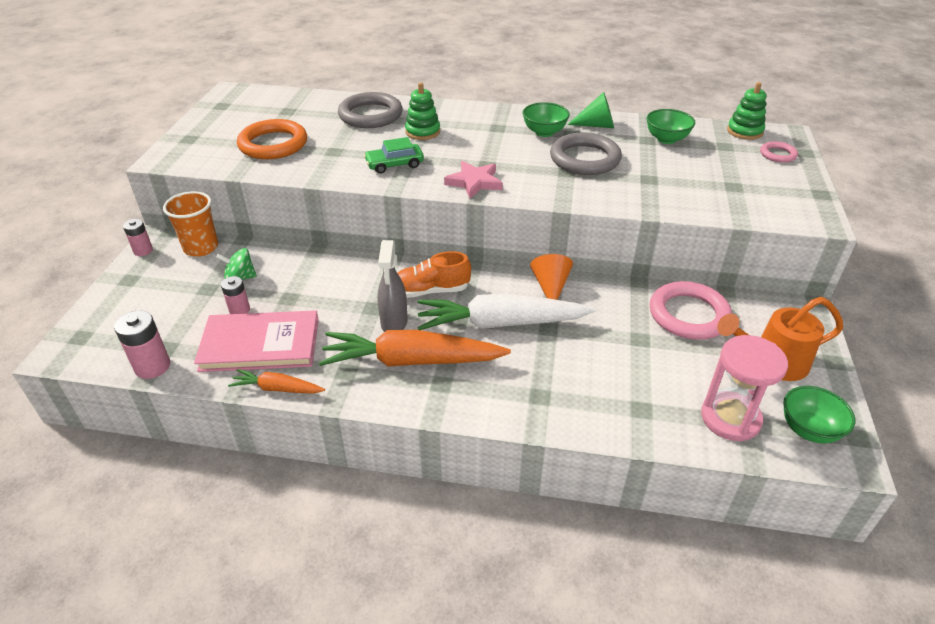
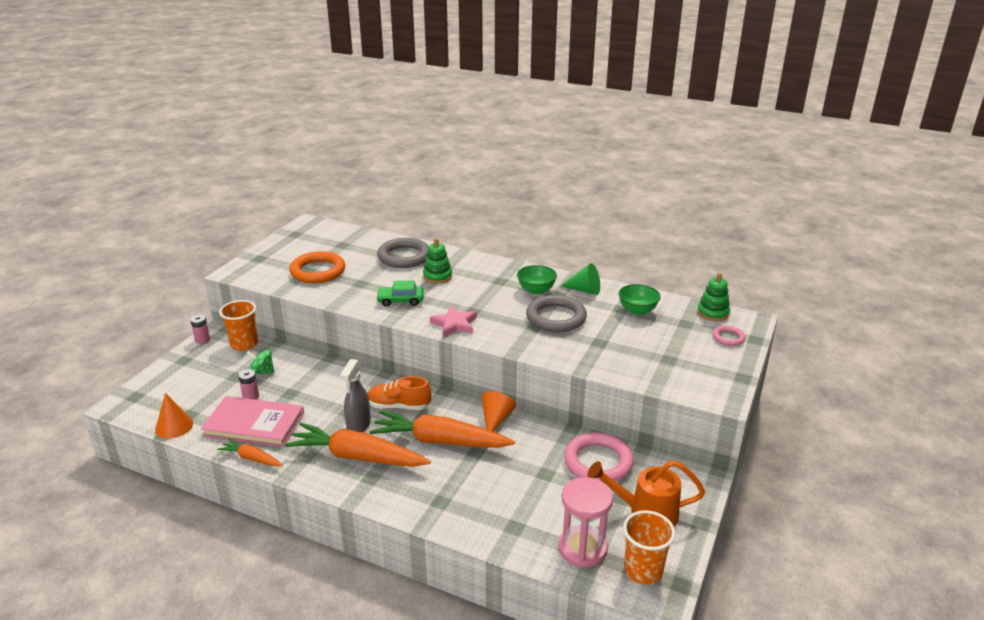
camera: 15 degrees right, 10 degrees down
(152, 366) = (174, 426): pink battery -> orange cone
(500, 323) = (439, 441): white carrot -> orange carrot
(809, 430) = (643, 570): green bowl -> orange cup

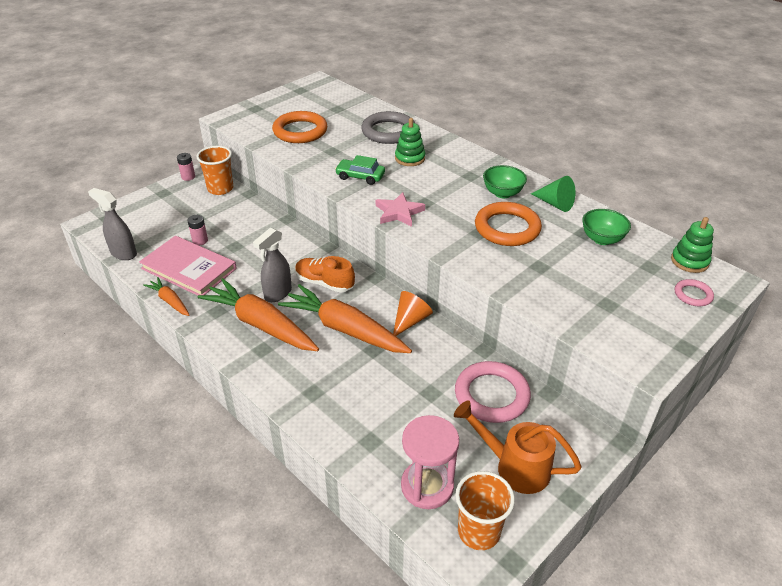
camera: 20 degrees right, 10 degrees up
(174, 426) = (123, 253): orange cone -> grey spray bottle
(262, 372) = (221, 219): green spinning top -> none
(556, 317) = (507, 228): grey ring -> orange ring

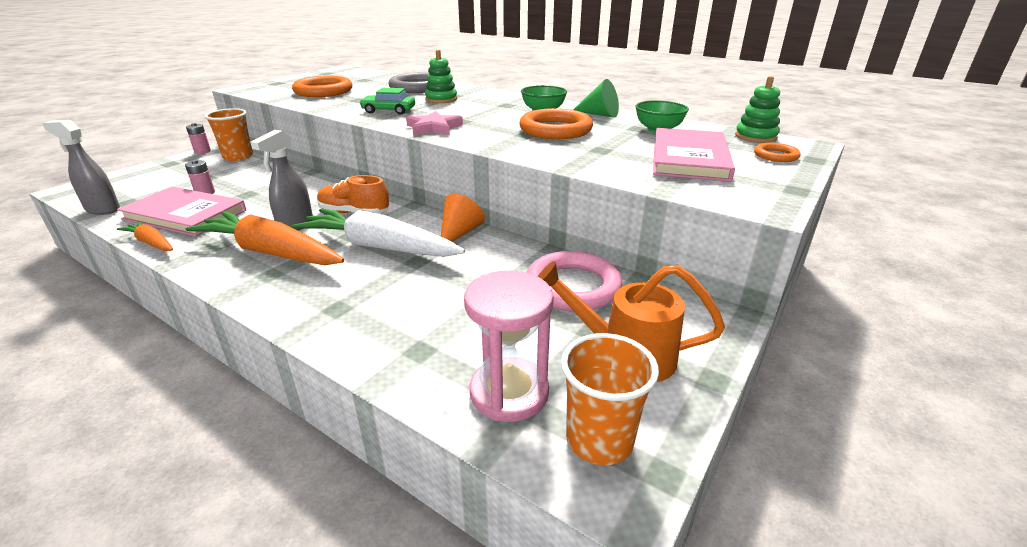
camera: 10 degrees left, 10 degrees down
(344, 329) = (379, 247): orange carrot -> white carrot
(613, 290) = (689, 158): none -> pink book
(693, 295) = (775, 156): pink ring -> orange ring

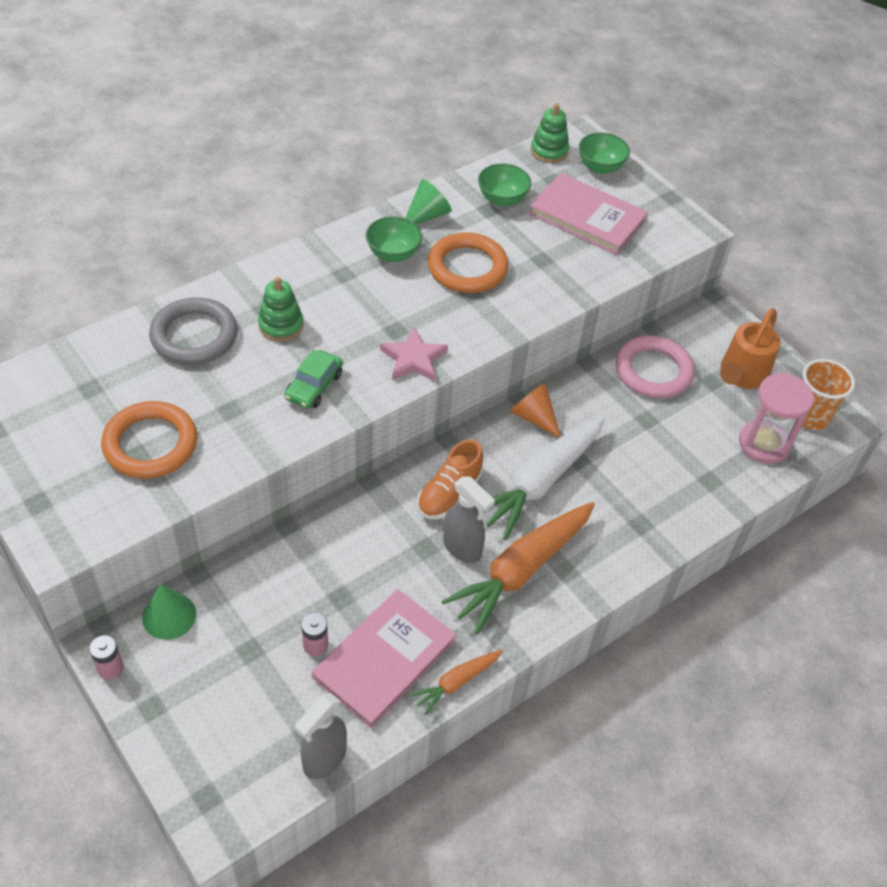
camera: 75 degrees left, 20 degrees up
(238, 157) = (169, 616): orange cup -> green cone
(775, 156) = (600, 167): orange ring -> green bowl

